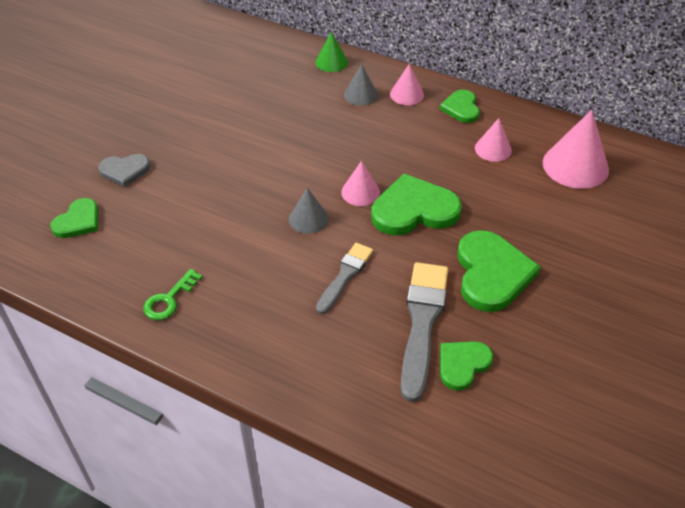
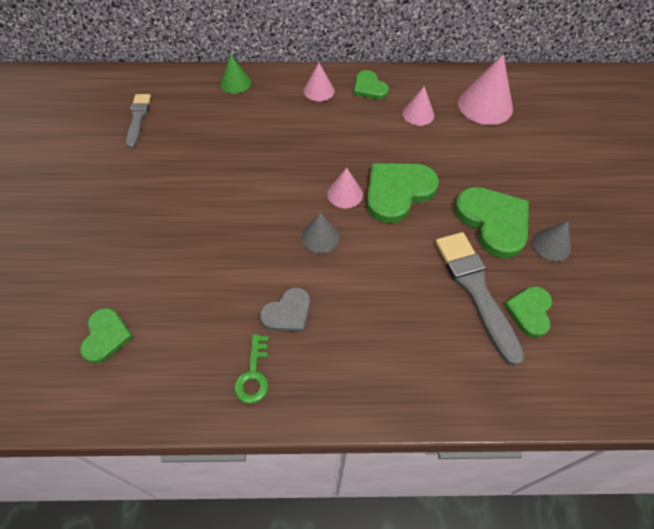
camera: 30 degrees left, 10 degrees up
(125, 171) = (117, 262): grey heart -> grey heart (287, 313)
(345, 275) = (387, 276): grey brush -> grey brush (138, 118)
(360, 95) = (281, 104): grey cone -> grey cone (551, 245)

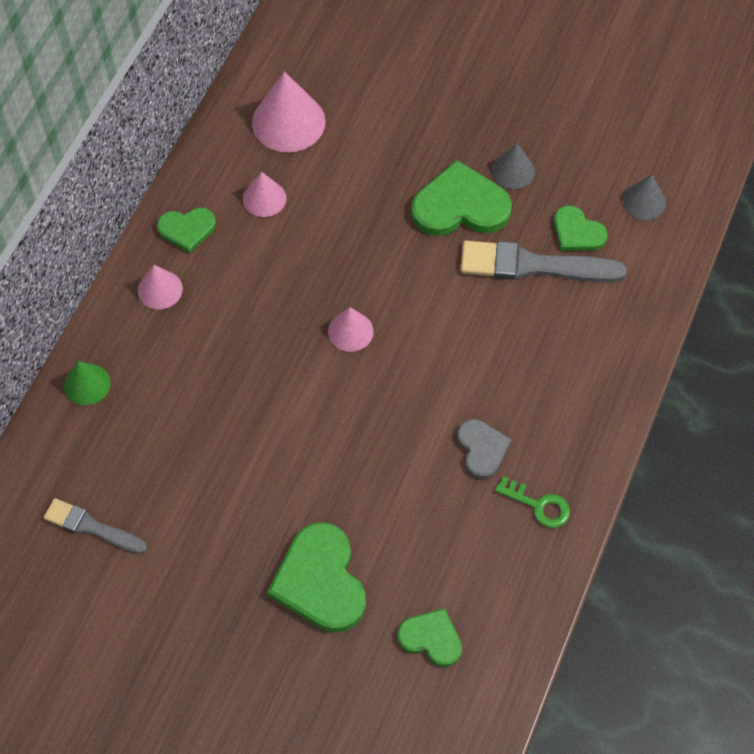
camera: 65 degrees left, 5 degrees up
(320, 237) = (400, 381): grey cone -> grey cone (644, 201)
(398, 192) = (374, 276): green heart -> green heart (320, 581)

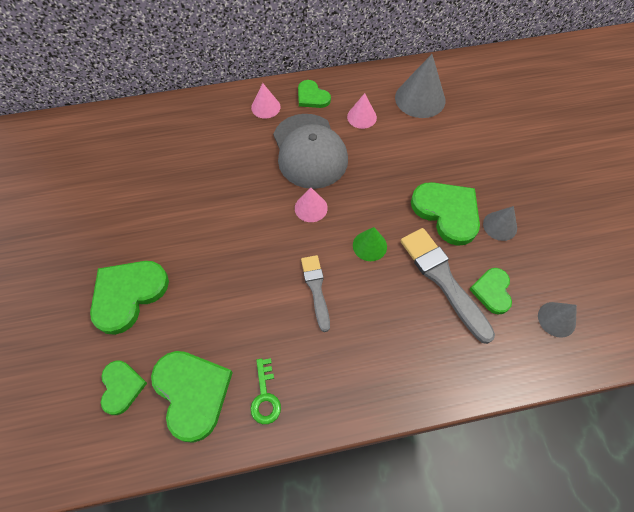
camera: 55 degrees right, 0 degrees up
(87, 384) = (185, 111): green cone -> green cone (369, 245)
(91, 527) = (99, 163): grey brush -> grey brush (316, 289)
(269, 284) = (309, 151): none -> grey cap
(288, 122) = (420, 99): pink cone -> grey cone
(482, 449) = (283, 332): grey heart -> none
(487, 572) = (192, 393): none -> green heart

